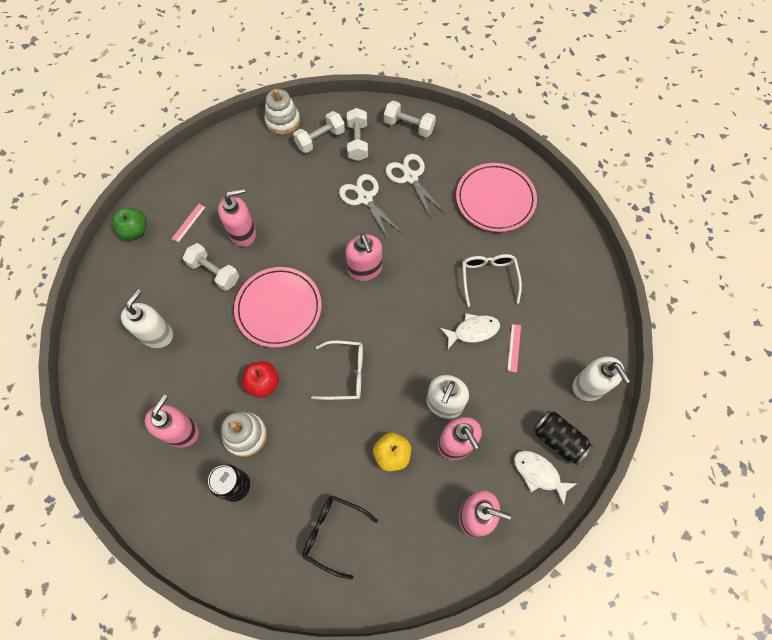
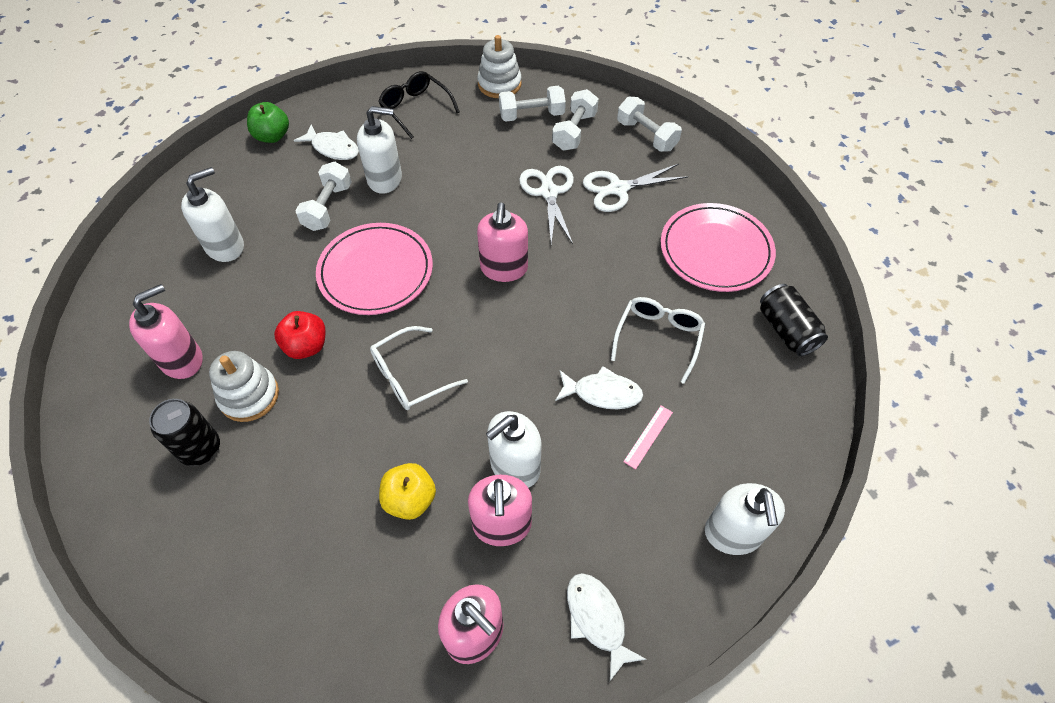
camera: 25 degrees right, 10 degrees down
(188, 223) = (333, 148): pink ruler -> white fish
(214, 272) = (328, 207): white dumbbell -> white dumbbell turned 45 degrees clockwise
(243, 233) = (385, 179): pink soap dispenser -> white soap dispenser
(333, 533) = (277, 563): black glasses -> black glasses (415, 108)
(345, 373) = (410, 376): white glasses -> white glasses turned 120 degrees clockwise
(410, 177) = (618, 189): white scissors -> white scissors turned 105 degrees counterclockwise
(558, 440) = (649, 585): black can -> black can (786, 330)

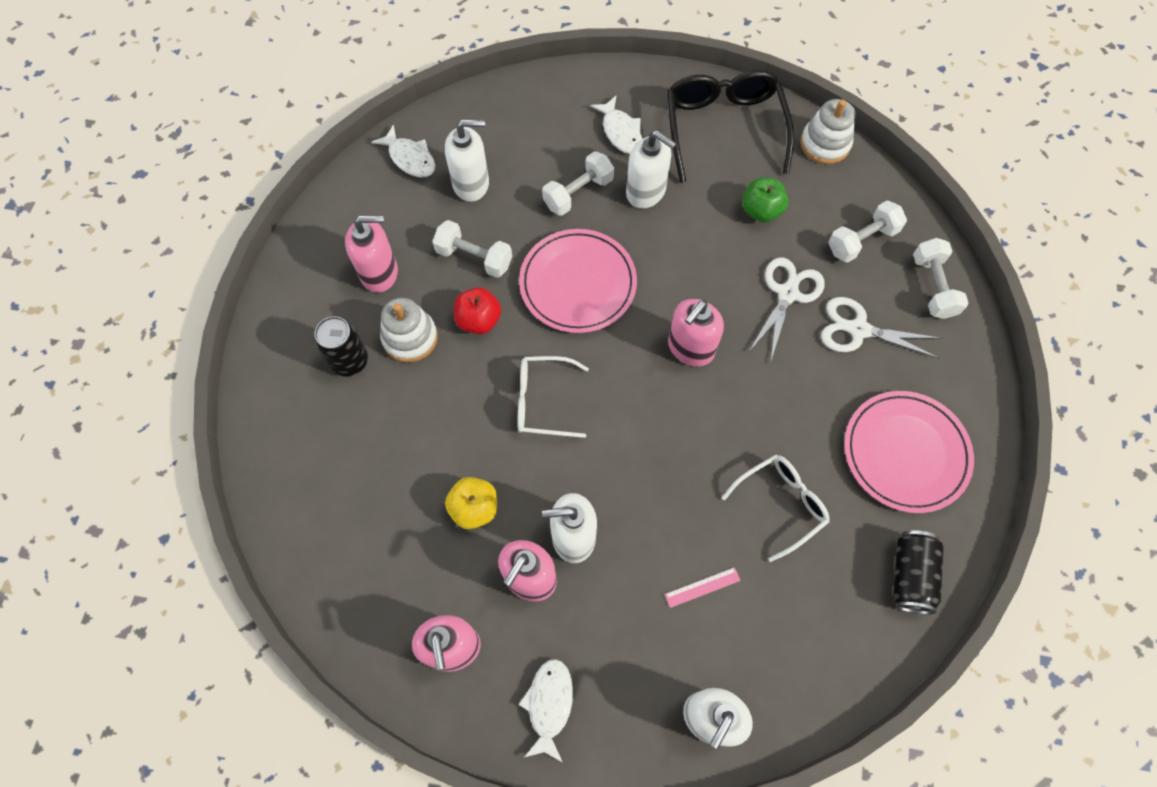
camera: 35 degrees right, 10 degrees up
(272, 136) = (576, 89): green apple -> green apple (761, 211)
(415, 108) = (724, 128): black glasses -> black glasses, size x1.64
(531, 115) = (832, 198): white dumbbell -> white dumbbell (474, 258)
(602, 393) = (692, 522): white fish -> white fish (410, 158)

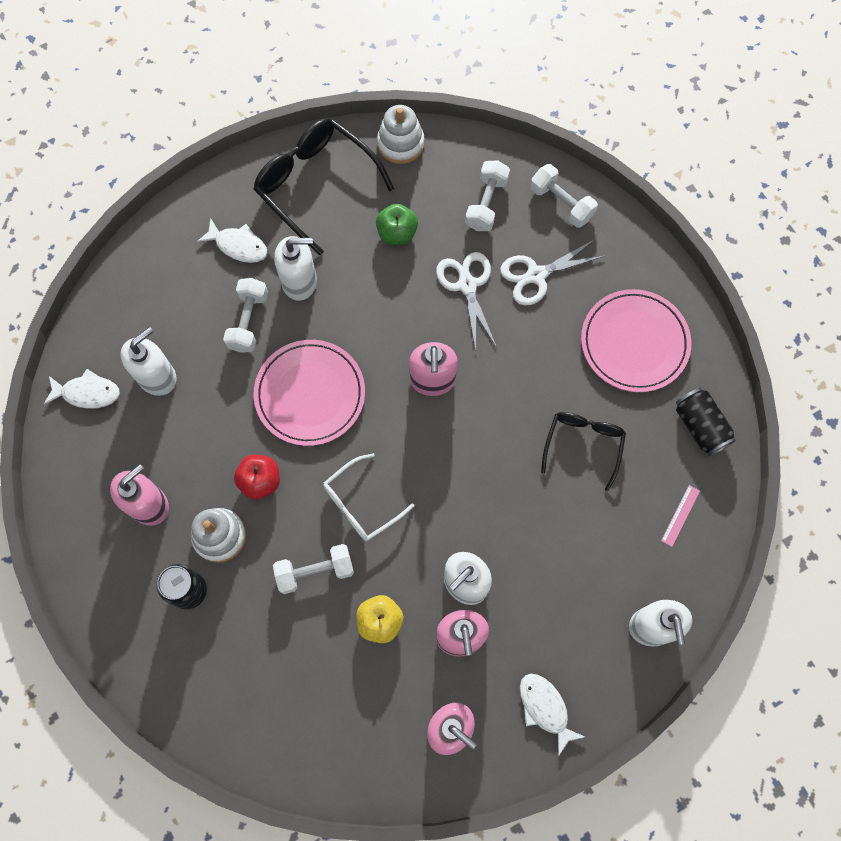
camera: 40 degrees left, 5 degrees up
(474, 258) = (213, 435): white dumbbell -> white dumbbell (315, 571)
(702, 587) = (578, 545): pink ruler -> pink ruler (680, 515)
(781, 504) = (583, 445): white glasses -> black glasses

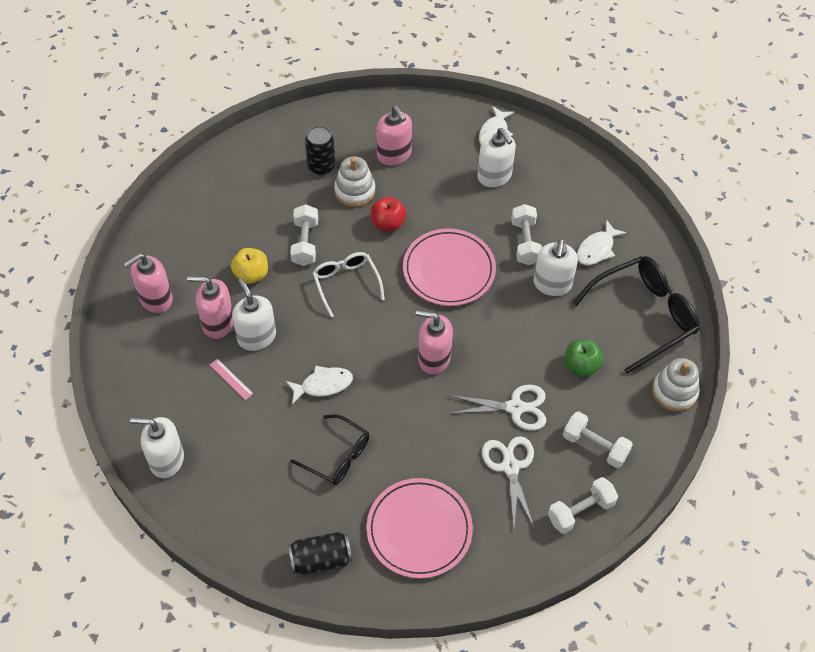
camera: 105 degrees right, 15 degrees down
(248, 321) = (525, 242): white dumbbell -> white dumbbell turned 60 degrees clockwise
(545, 708) = (140, 364): white fish -> white fish (323, 385)
(680, 515) = (247, 514): pink ruler -> pink ruler (231, 379)

